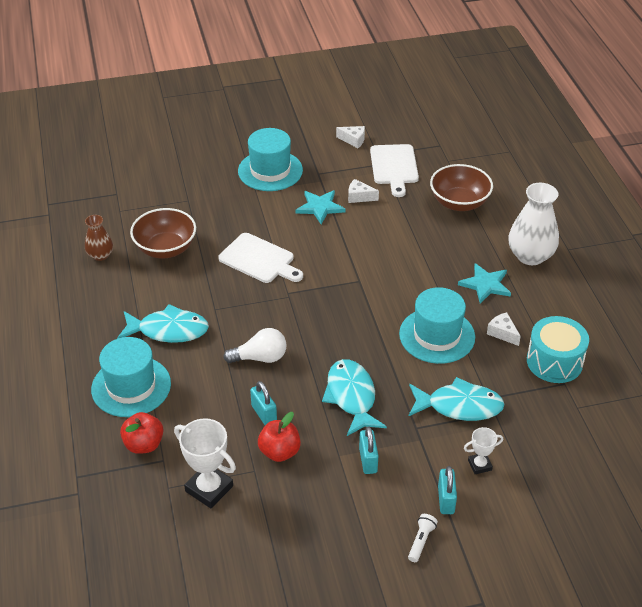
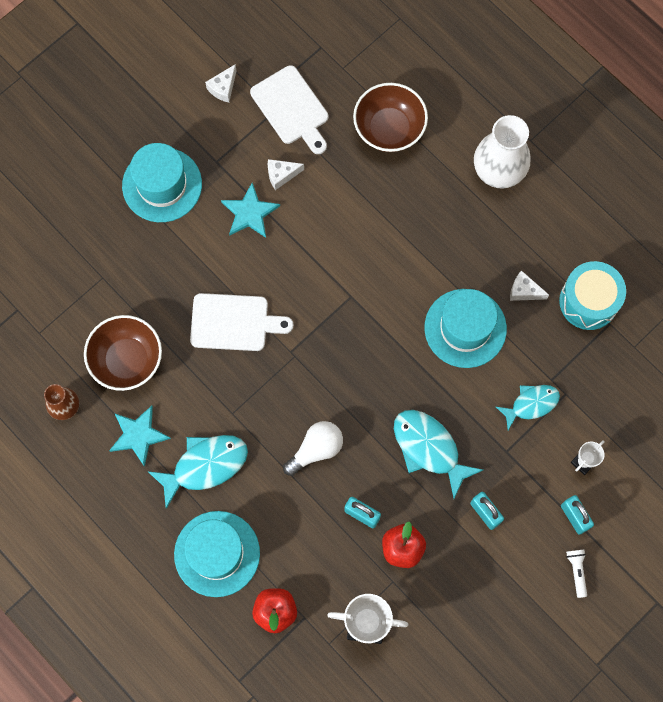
camera: 30 degrees left, 30 degrees up
(353, 140) = (223, 88): white cheese -> white cheese turned 135 degrees clockwise
(459, 406) = (531, 404): turquoise fish -> turquoise fish, size x0.65
(485, 285) = (476, 234): turquoise star -> turquoise star (138, 435)

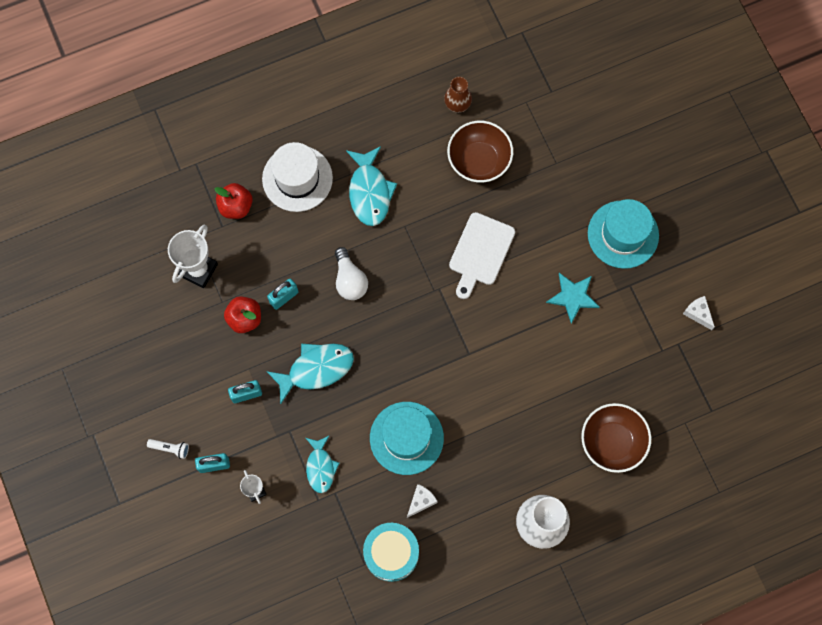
camera: 110 degrees right, 0 degrees up
(138, 435) = (413, 150): turquoise star -> none
(217, 553) = (297, 178): turquoise hat -> white hat
(281, 175) = (599, 334): white cheese -> none
(291, 108) = (659, 364): white cutting board -> none

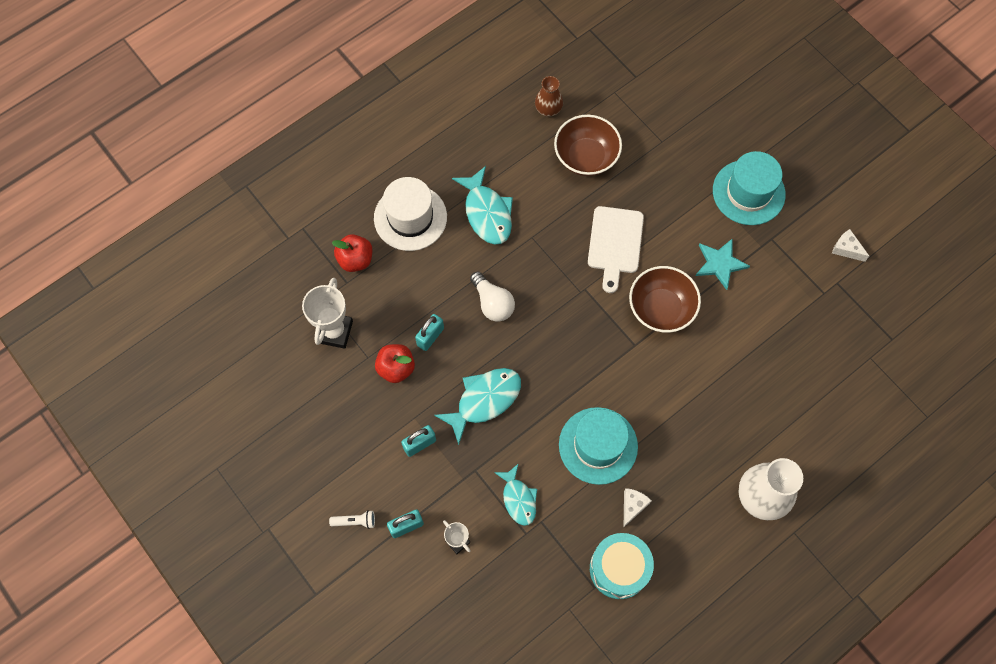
camera: 15 degrees left, 5 degrees down
(612, 442) = (805, 395): brown bowl -> brown bowl (661, 309)

